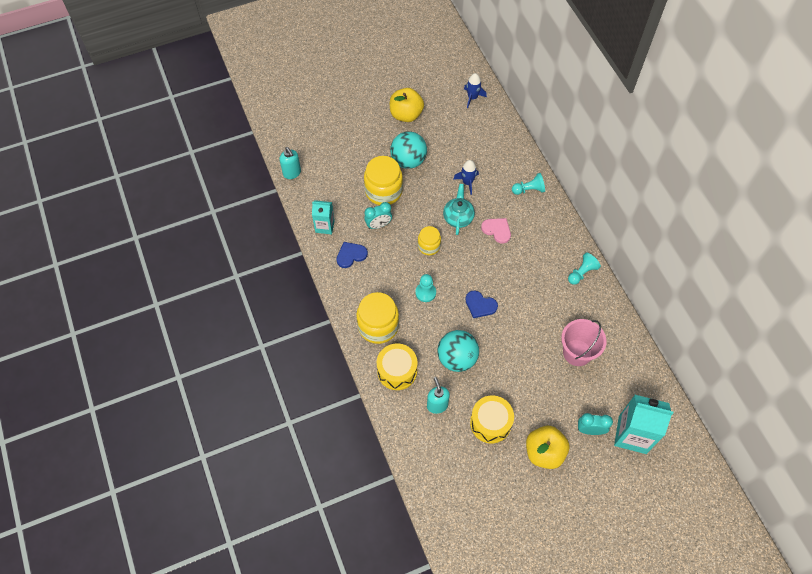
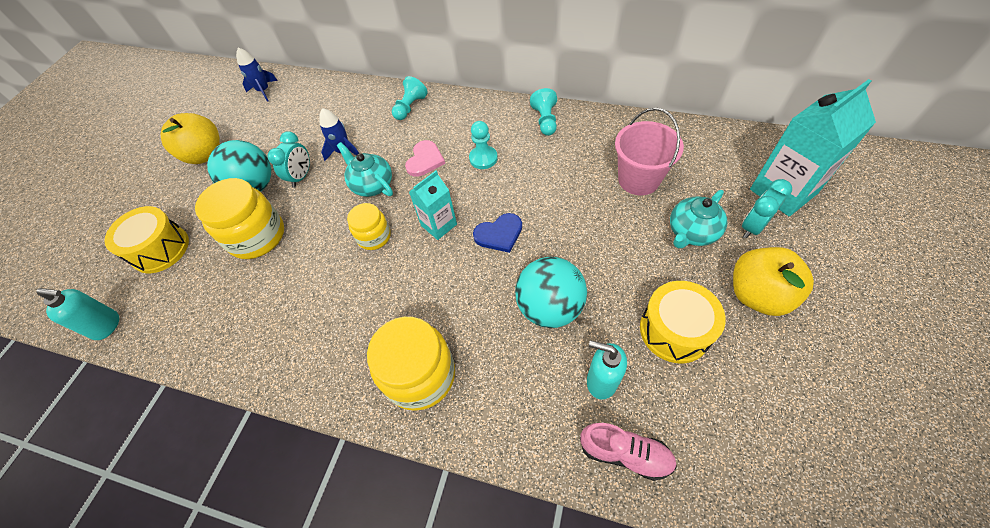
camera: 45 degrees left, 5 degrees down
(325, 226) = (218, 339): turquoise carton -> turquoise carton (439, 225)
(351, 255) = (290, 335): blue heart -> none
(378, 225) = (290, 272): turquoise clock -> turquoise clock (301, 177)
(397, 371) = (508, 399): yellow drum -> yellow drum (160, 249)
(411, 434) = (625, 453): none -> pink shoe
(425, 292) = (428, 281): turquoise pawn -> turquoise pawn (483, 158)
(497, 230) = (425, 160): pink heart -> pink heart turned 120 degrees clockwise
(560, 400) = (691, 232): none -> turquoise teapot

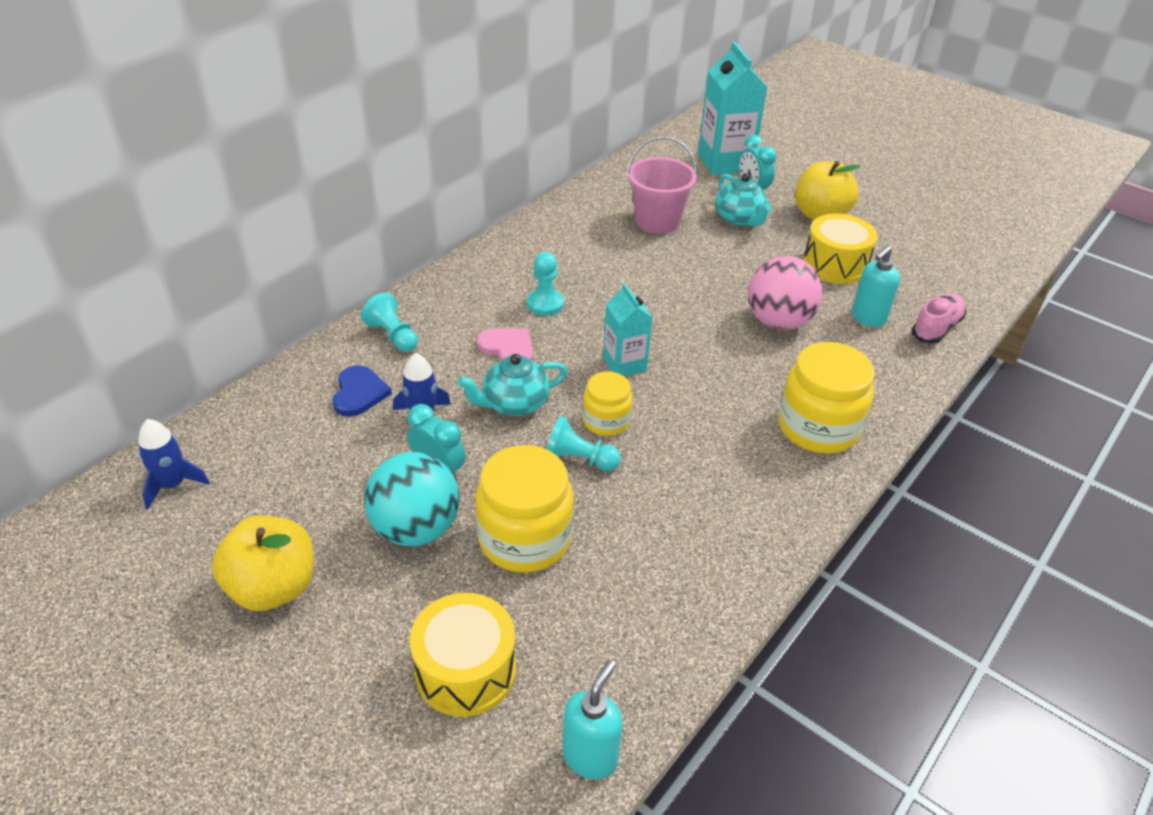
camera: 75 degrees left, 15 degrees down
(499, 234) = (668, 325): blue heart -> blue heart (359, 393)
(545, 121) = (523, 245): turquoise pawn -> turquoise pawn (579, 459)
(549, 307) = (778, 322): turquoise ball -> pink ball

